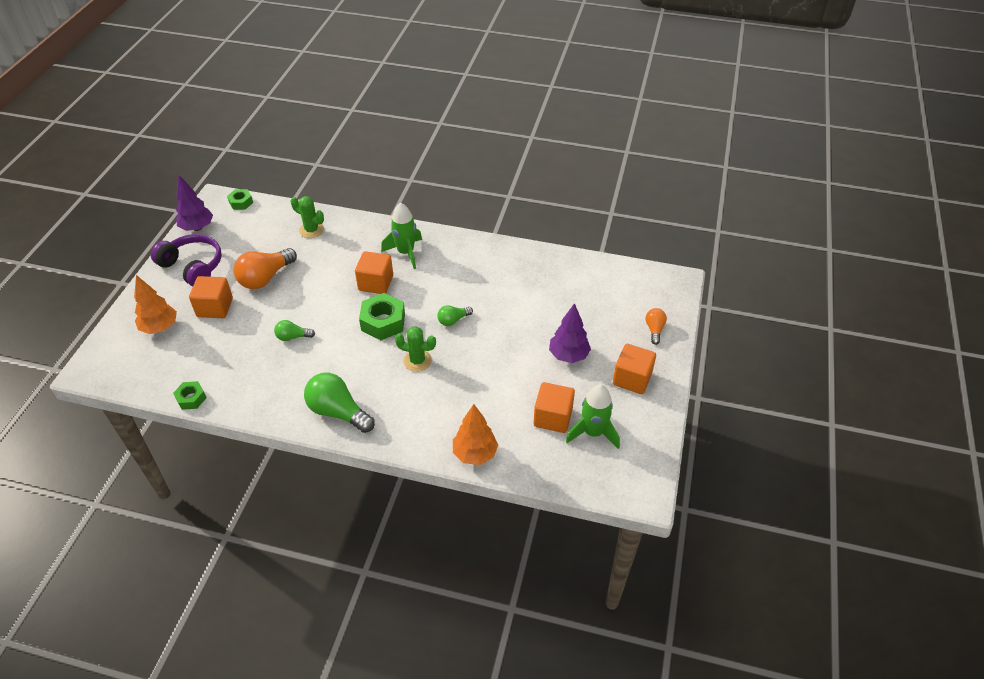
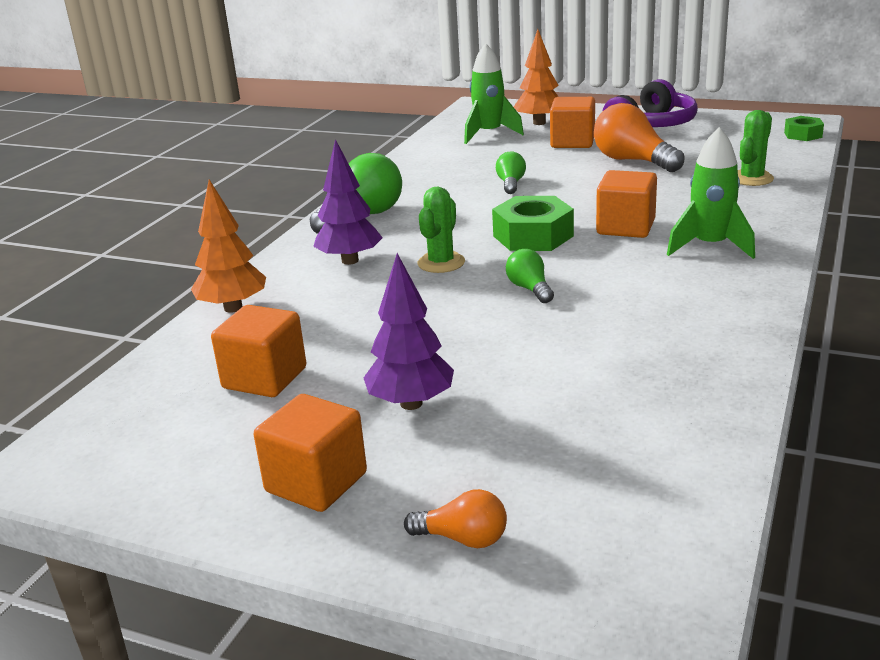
camera: 100 degrees right, 20 degrees down
(191, 398) = (419, 146): green nut -> none
(197, 228) = (734, 119): purple tree -> purple tree (350, 260)
(593, 432) = (205, 419): green rocket -> green rocket (489, 134)

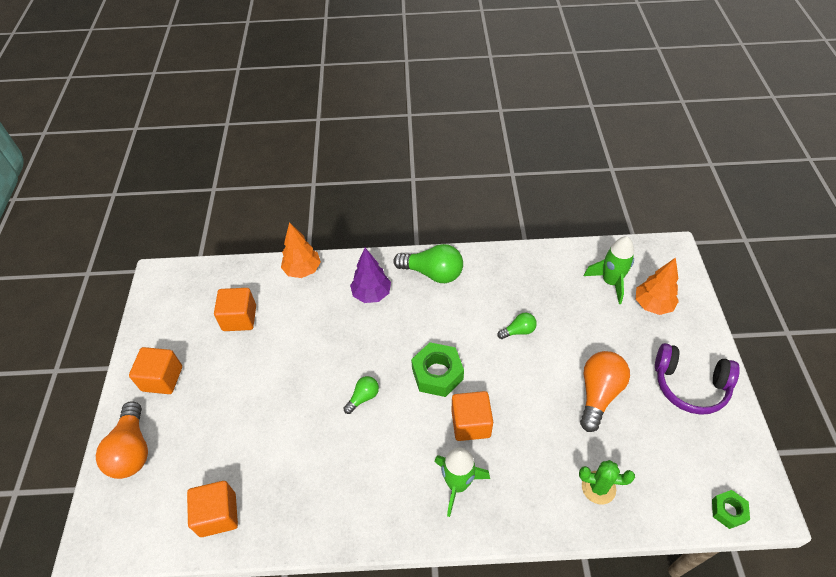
camera: 65 degrees right, 25 degrees up
(411, 403) = (229, 388): purple tree -> none
(441, 263) = (383, 339): green cactus -> none
(463, 539) = (132, 450): orange light bulb -> orange light bulb, size x1.88
(572, 142) = (620, 341): orange cube -> orange cube (218, 515)

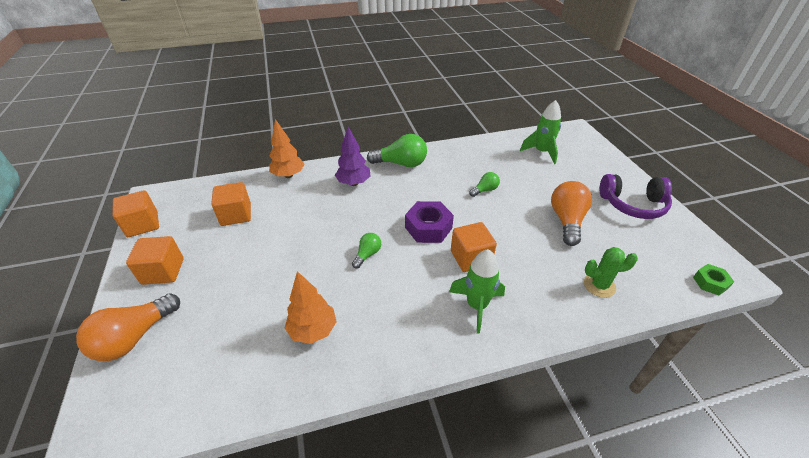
camera: 15 degrees left, 10 degrees down
(132, 450) = (134, 337): orange light bulb -> orange light bulb turned 60 degrees clockwise
(218, 515) = (240, 379): orange cube -> orange cube (143, 225)
(437, 374) = (428, 228): green nut -> purple nut
(652, 305) = (579, 161): orange tree -> orange tree (313, 330)

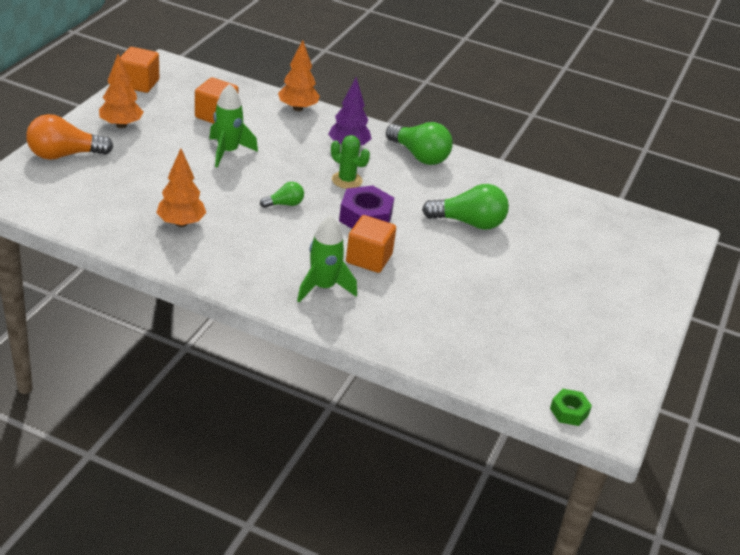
camera: 35 degrees right, 5 degrees down
(163, 271) = (121, 125): orange cube -> orange tree
(485, 190) = (469, 223): green light bulb -> green light bulb, size x1.88
(541, 152) = (595, 229): green rocket -> green rocket (228, 152)
(567, 221) = (511, 291): orange light bulb -> none
(599, 285) = (454, 344): green cactus -> green cactus (347, 180)
(632, 204) = (611, 324): purple headphones -> none

